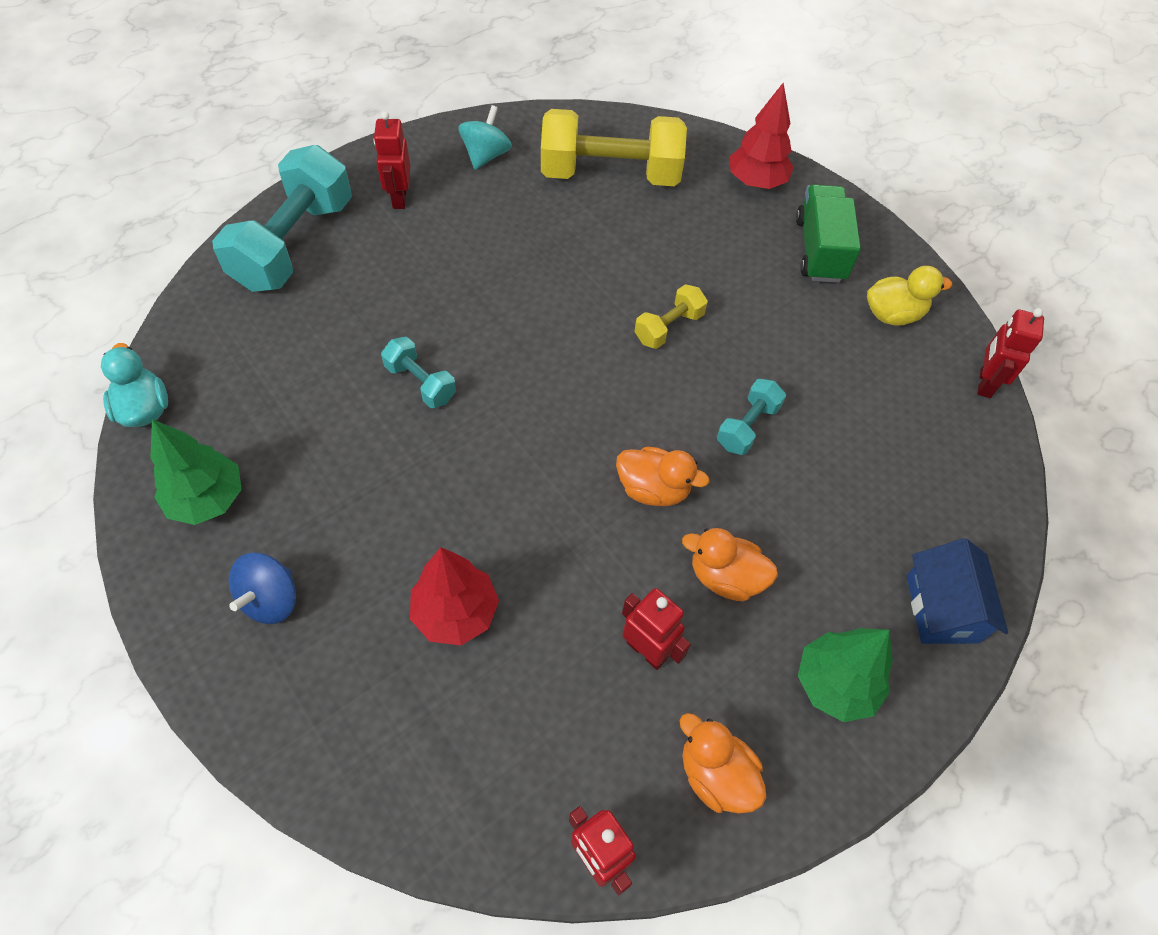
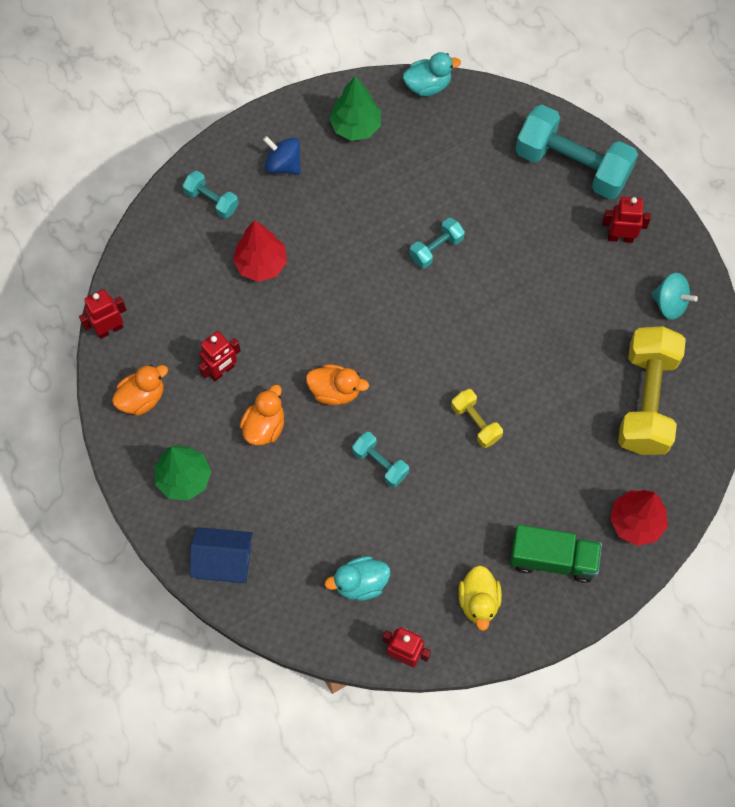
camera: 100 degrees right, 10 degrees up
(336, 709) = (211, 200): none -> turquoise dumbbell
(653, 489) = (335, 391): orange duck -> orange duck turned 105 degrees counterclockwise
(914, 436) = (360, 583): none -> turquoise duck

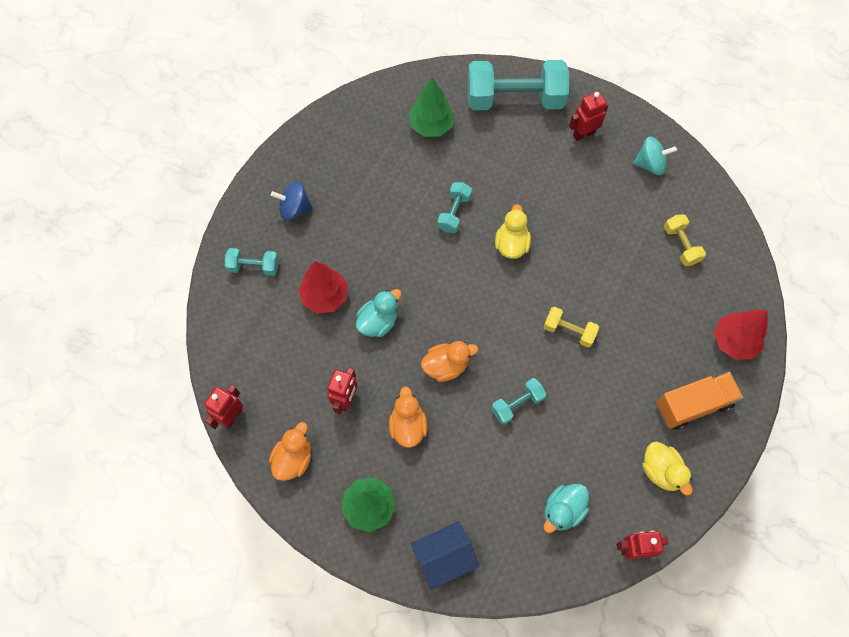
camera: 30 degrees left, 0 degrees up
(356, 126) = (333, 151): green tree -> green tree (431, 125)
(380, 463) = (517, 404): turquoise dumbbell -> turquoise dumbbell turned 45 degrees counterclockwise
(428, 85) = (370, 93): turquoise duck -> turquoise duck (378, 321)
(473, 309) = (511, 244): none -> yellow duck
(552, 559) = (693, 404): green truck -> orange truck
(646, 400) = (681, 245): yellow dumbbell -> yellow dumbbell, size x0.48

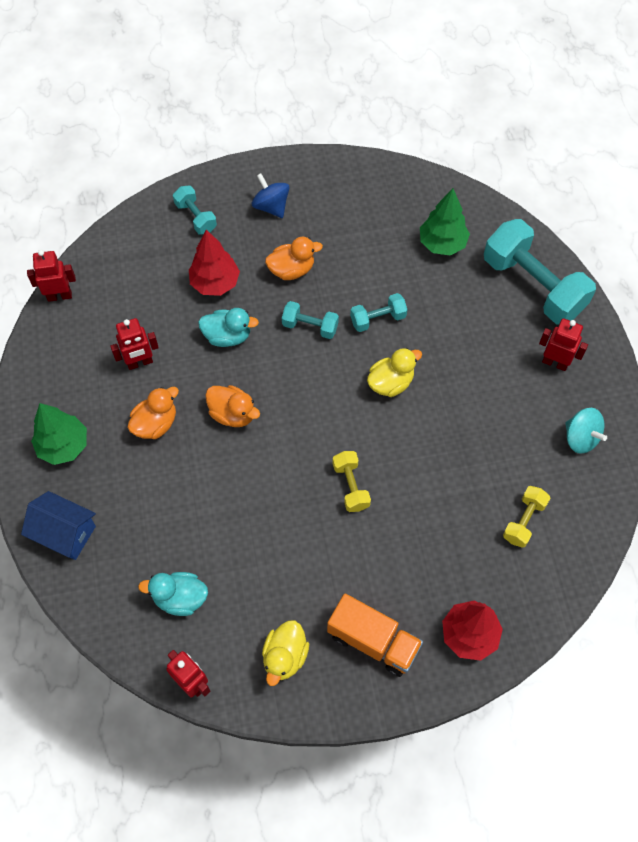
camera: 50 degrees right, 5 degrees down
(293, 458) = (60, 363): orange duck -> orange duck (292, 270)
(517, 404) = (246, 493): turquoise dumbbell -> turquoise dumbbell (310, 326)

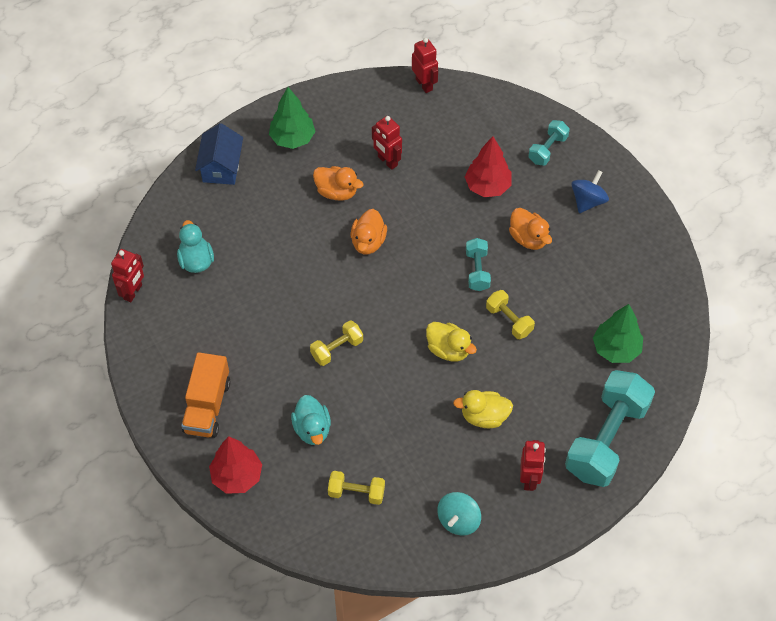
camera: 70 degrees right, 5 degrees down
(227, 336) = (440, 213): turquoise duck -> turquoise duck (312, 429)
(285, 656) = (174, 347): yellow duck -> yellow duck (484, 416)
(378, 319) = (509, 320): turquoise dumbbell -> yellow dumbbell

